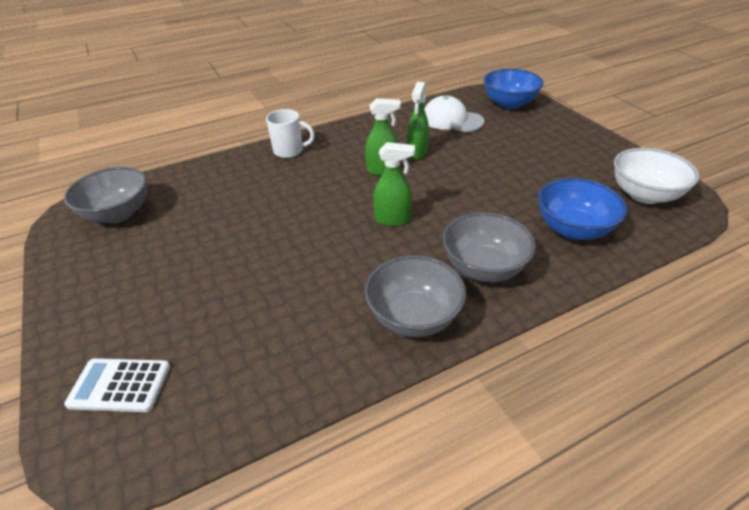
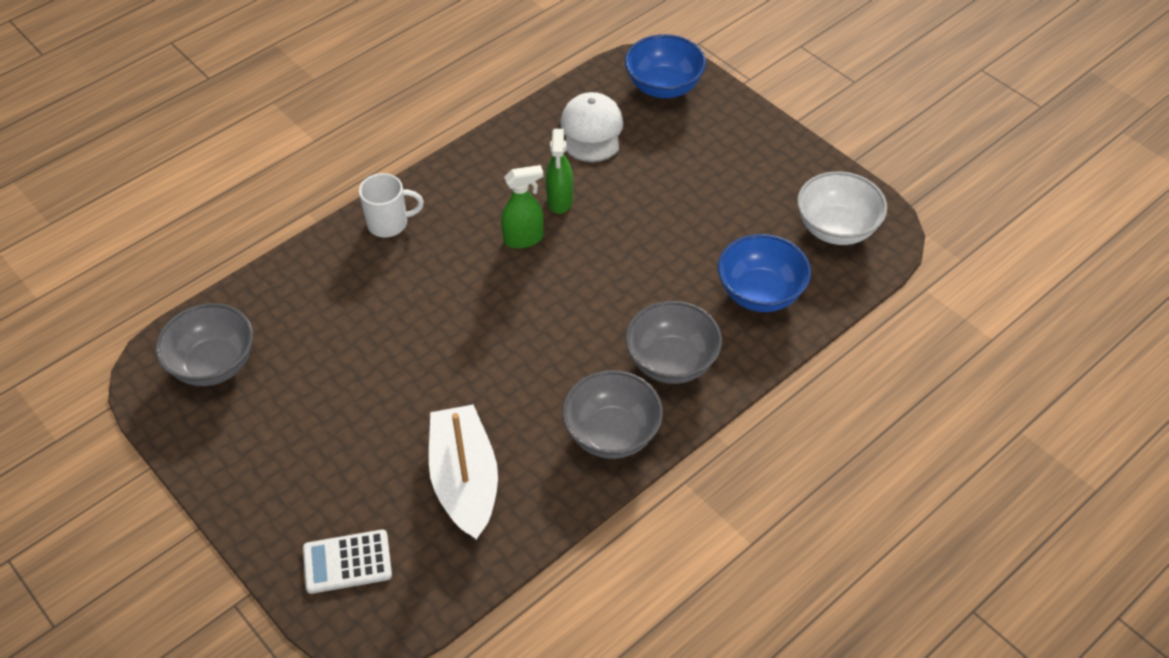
camera: 15 degrees left, 10 degrees up
(263, 332) = (465, 481): none -> white boat
(393, 219) = (558, 314): green spray bottle -> none
(452, 120) = (592, 131): white cap -> white cap turned 75 degrees clockwise

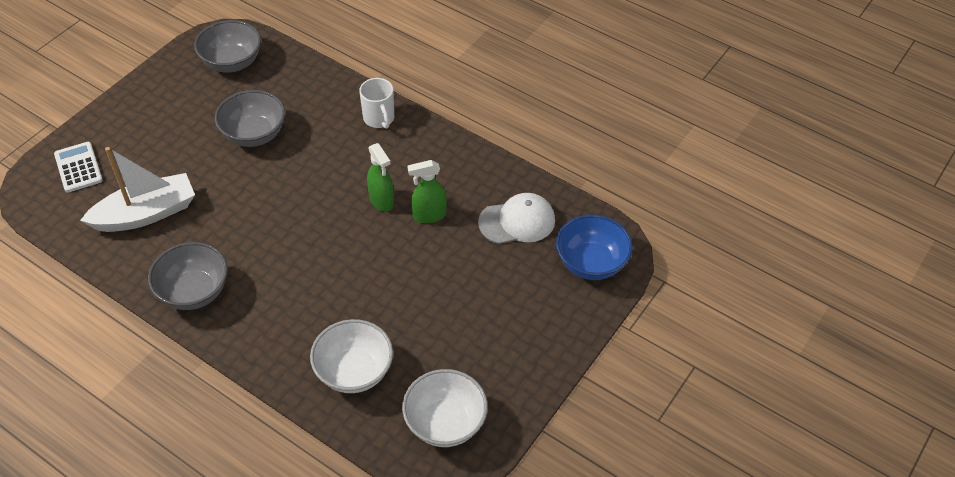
camera: 75 degrees right, 0 degrees up
(671, 362) = (269, 319): grey bowl -> grey bowl (254, 134)
(760, 293) = (354, 371): blue bowl -> white bowl

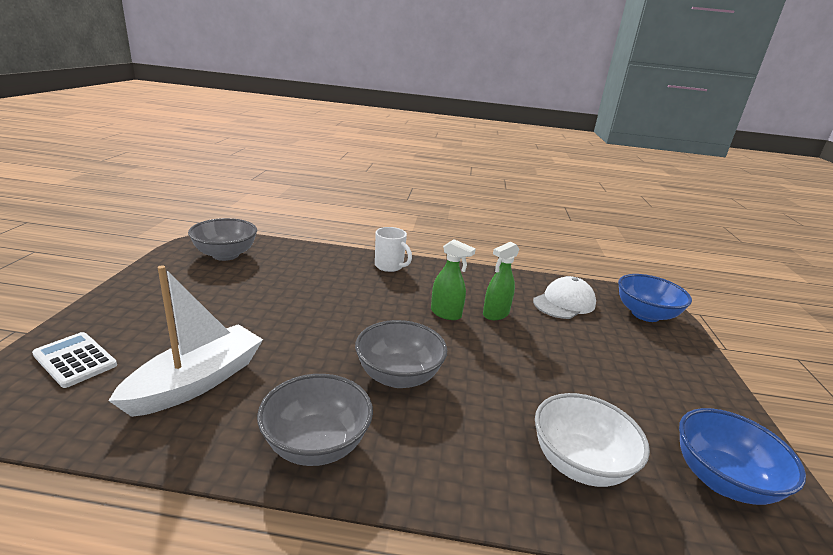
camera: 30 degrees left, 25 degrees down
(254, 134) = (284, 294): grey bowl -> grey bowl (398, 376)
(445, 423) = (721, 480): white bowl -> blue bowl

